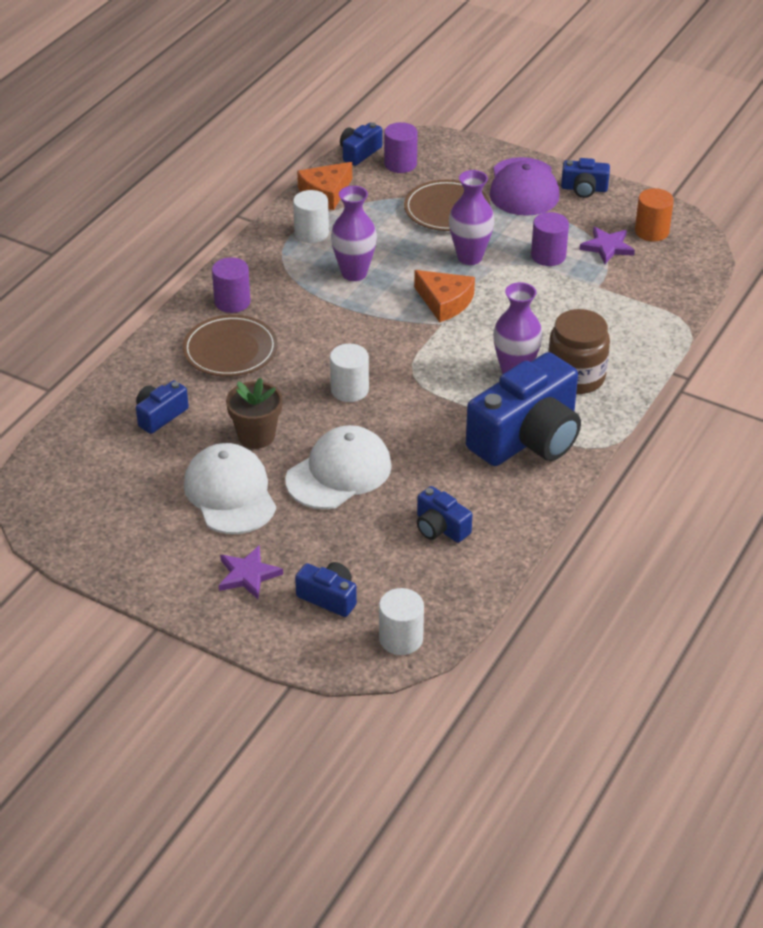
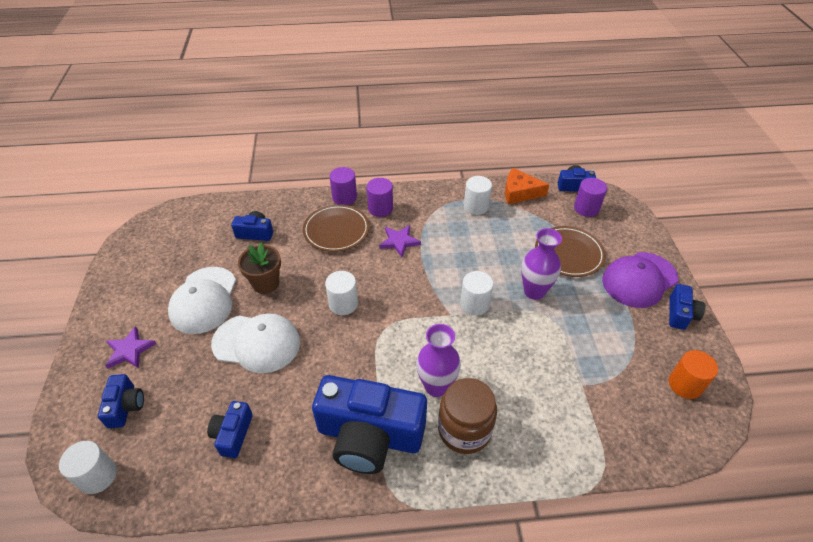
camera: 55 degrees right, 5 degrees up
(230, 493) = (204, 300): white cap -> white cap turned 150 degrees clockwise
(354, 273) = (458, 245): purple vase -> none
(444, 302) = (474, 304): orange cheese -> white cylinder
(548, 256) = (583, 334): purple cylinder -> purple cylinder (344, 197)
(584, 189) = (680, 314): blue camera -> blue camera turned 135 degrees counterclockwise
(607, 247) = (633, 365): purple star -> purple star (399, 241)

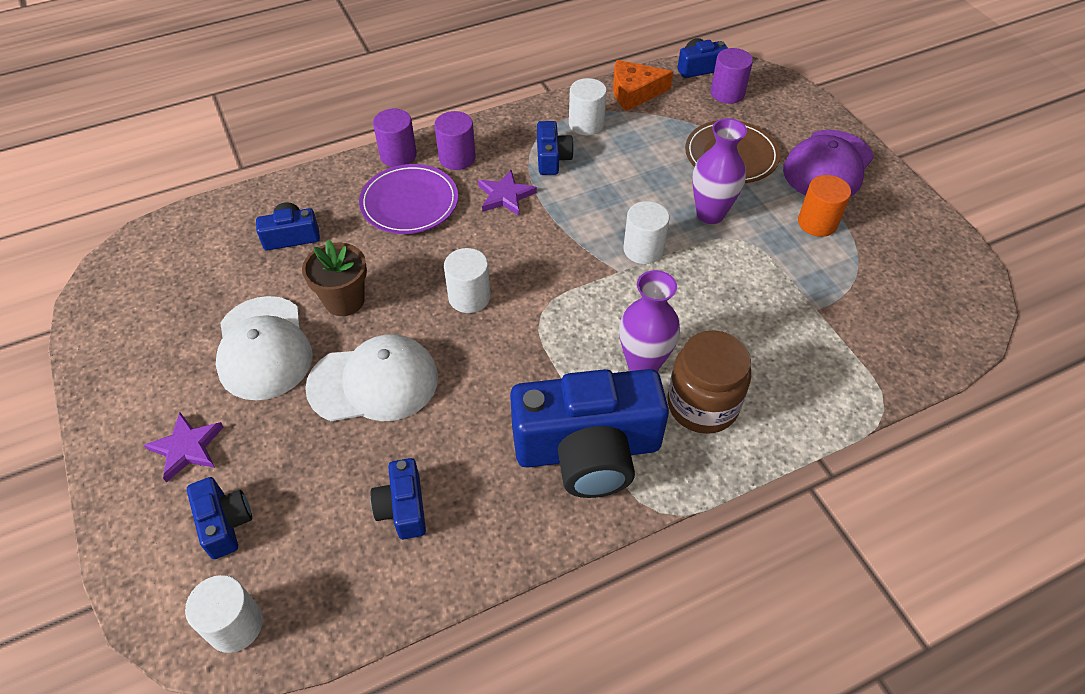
camera: 20 degrees left, 5 degrees up
(336, 230) = (409, 203): brown plate -> purple plate
(680, 314) = (891, 194): blue camera -> blue camera (552, 158)
(685, 384) = (930, 274): orange cylinder -> orange cylinder (817, 223)

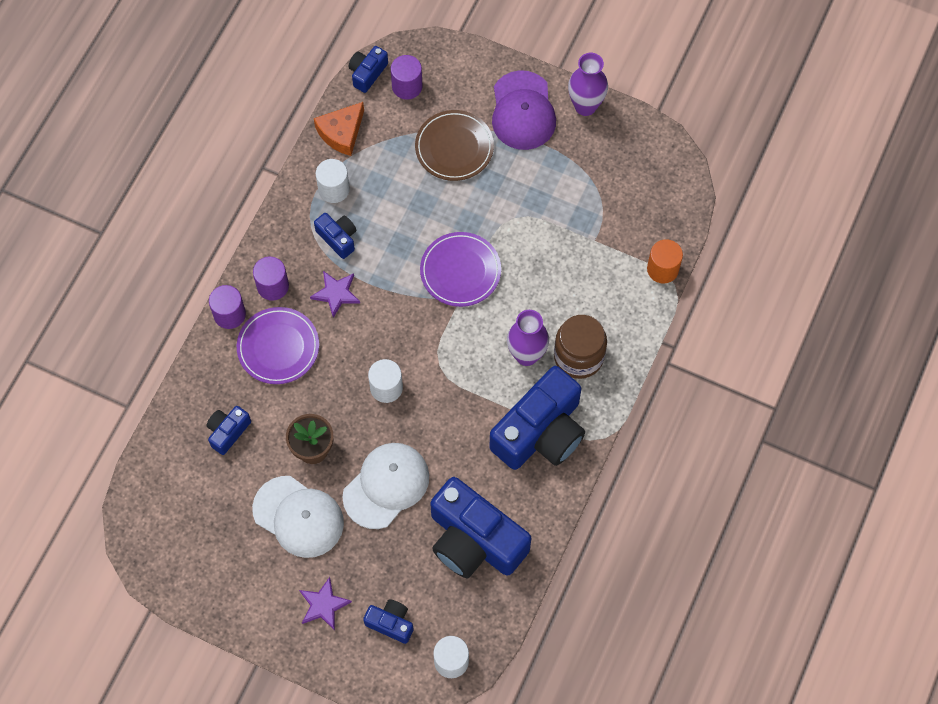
camera: 40 degrees left, 15 degrees up
(403, 508) = (474, 540): blue camera -> blue camera, size x2.16
(643, 249) = (460, 271): white cylinder -> purple plate
(710, 214) = (479, 210): purple vase -> purple vase (585, 106)
(817, 223) = (549, 168): orange cylinder -> orange cylinder (662, 269)

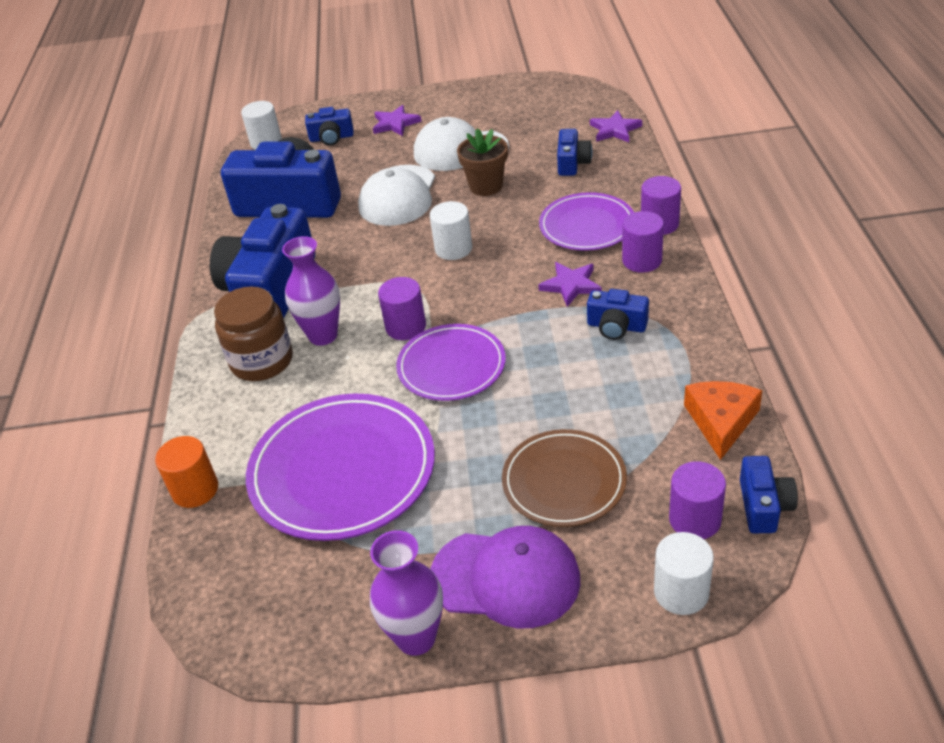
camera: 155 degrees right, 25 degrees down
(160, 453) = (615, 130): none -> purple star
(334, 189) = (668, 364): white cylinder -> white cylinder (681, 592)
(467, 326) = (406, 327): none -> purple cylinder
(523, 111) = (506, 578): purple cap -> purple cap turned 135 degrees clockwise
(570, 229) = (342, 471): none -> purple plate

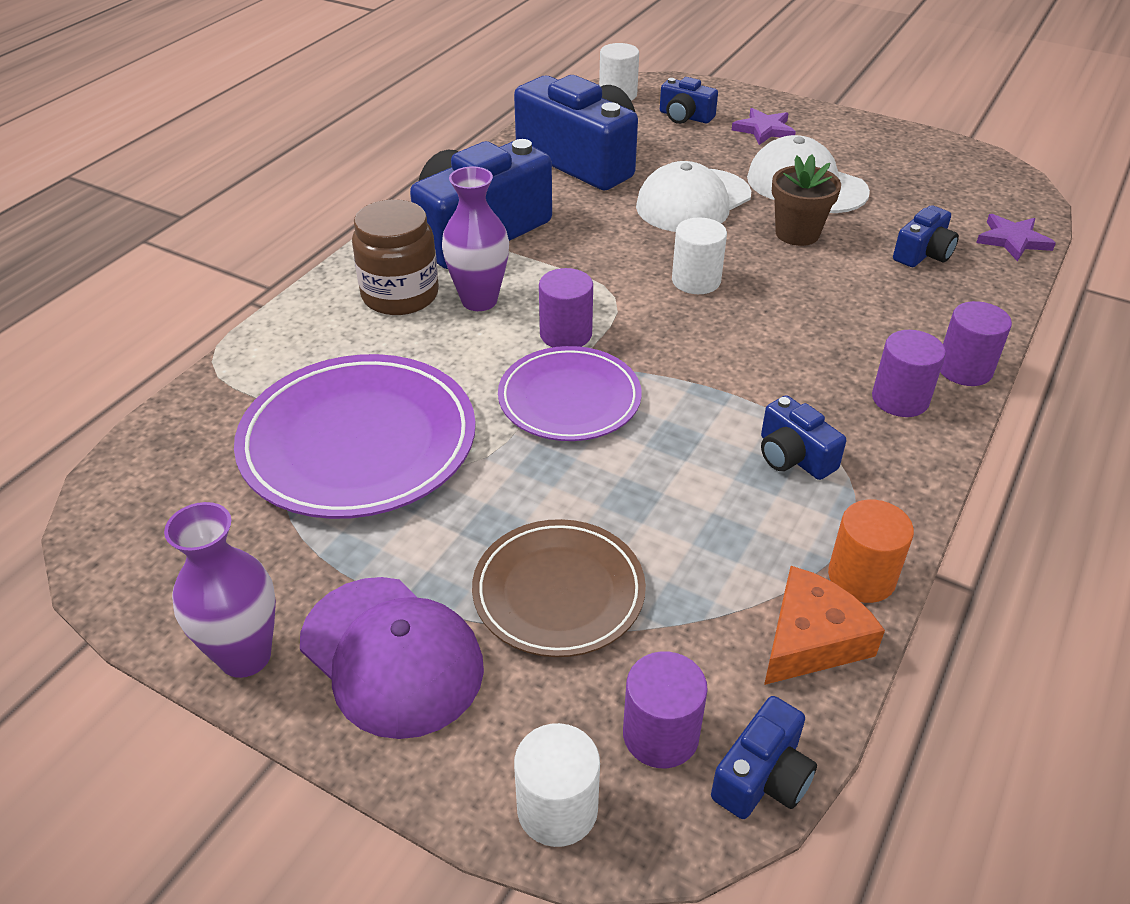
camera: 30 degrees right, 0 degrees up
(195, 490) = (221, 381): orange cylinder -> orange cylinder (861, 577)
(571, 285) = (786, 383): purple star -> none
(587, 226) = (871, 329): purple plate -> none

